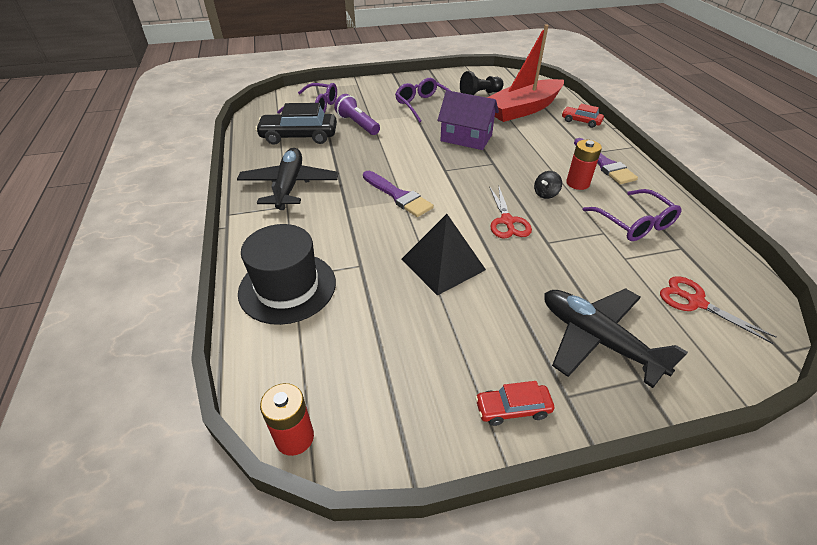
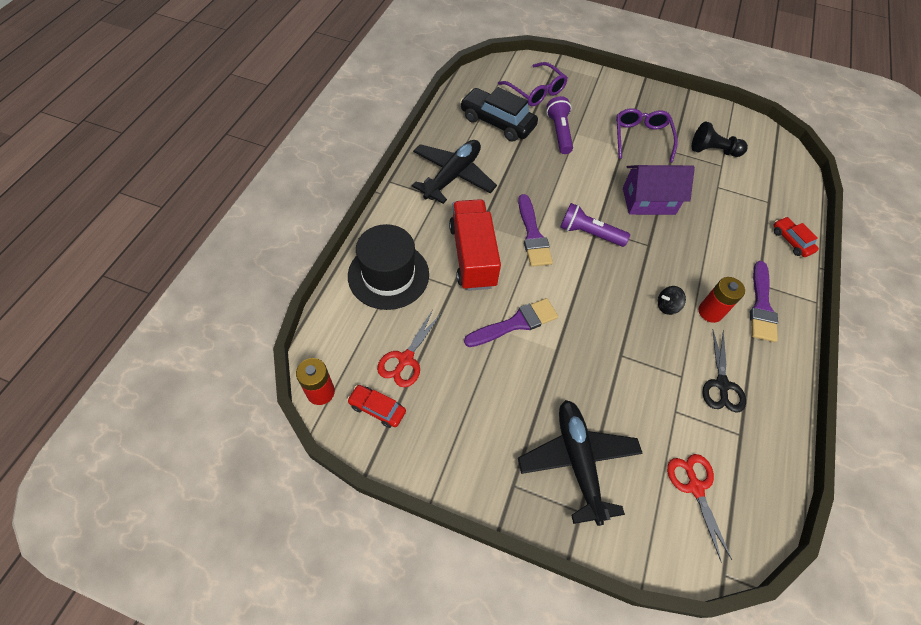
camera: 30 degrees right, 15 degrees up
(358, 233) = (472, 256): none -> red truck
(442, 175) = (589, 233): none -> purple flashlight
(443, 264) = (515, 323): black pyramid -> purple brush
(466, 138) = (648, 201): purple house -> purple house turned 60 degrees counterclockwise
(507, 221) = (604, 314): red scissors -> red scissors (405, 359)
(512, 408) = (468, 467): red car -> red car (377, 408)
(523, 109) = (742, 193): red boat -> none
(634, 223) = (721, 384): purple glasses -> black scissors

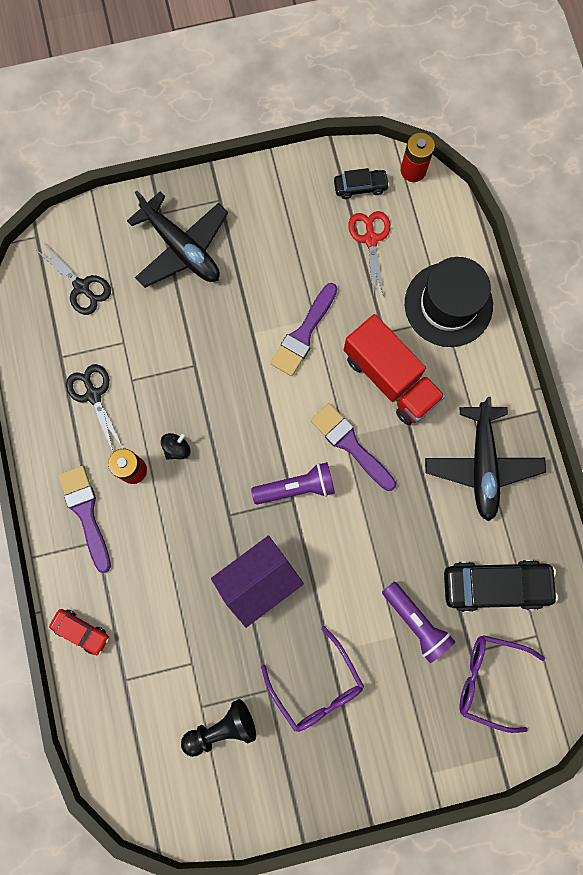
camera: 150 degrees right, 20 degrees up
(377, 408) = (360, 187): red car -> black car
(695, 487) = (82, 287): red scissors -> black scissors

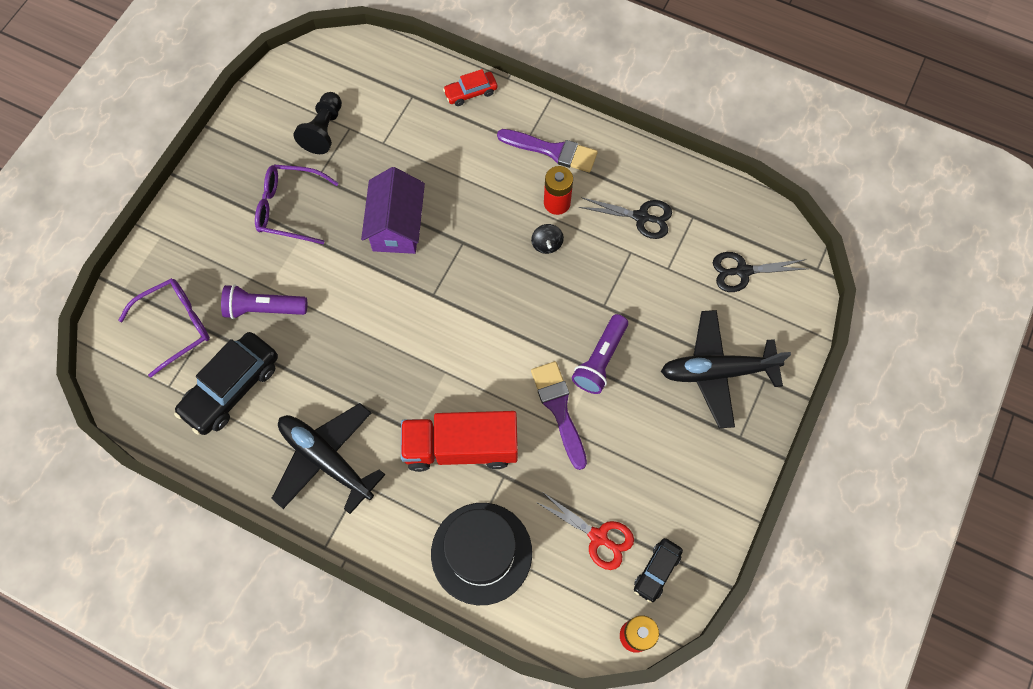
camera: 130 degrees right, 10 degrees down
(296, 487) = (440, 305): purple flashlight -> purple flashlight (600, 360)
(350, 444) = (436, 371): purple brush -> none

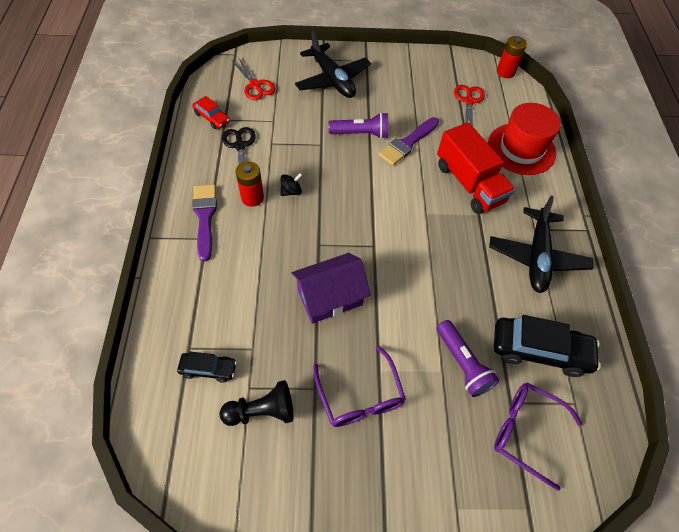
camera: 120 degrees left, 10 degrees down
(470, 92) = (167, 300): red car -> red car (212, 118)
(481, 553) = (521, 149): black hat -> red hat
(656, 571) = (466, 73): black car -> black car (208, 369)
(742, 271) = (255, 85): black scissors -> red scissors

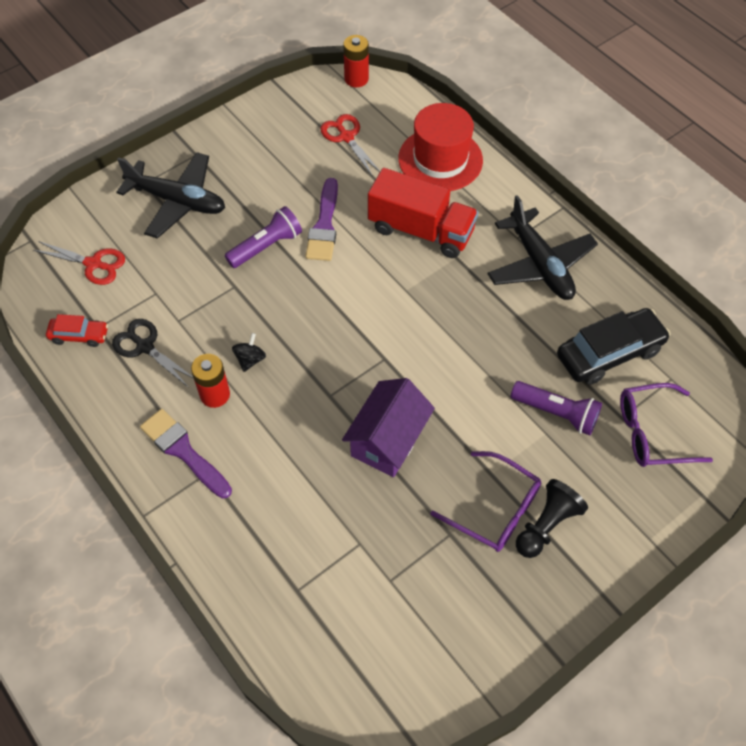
camera: 35 degrees left, 0 degrees up
(208, 369) = (335, 594): black car -> none
(262, 411) = (421, 591): black pawn -> black pawn (546, 525)

